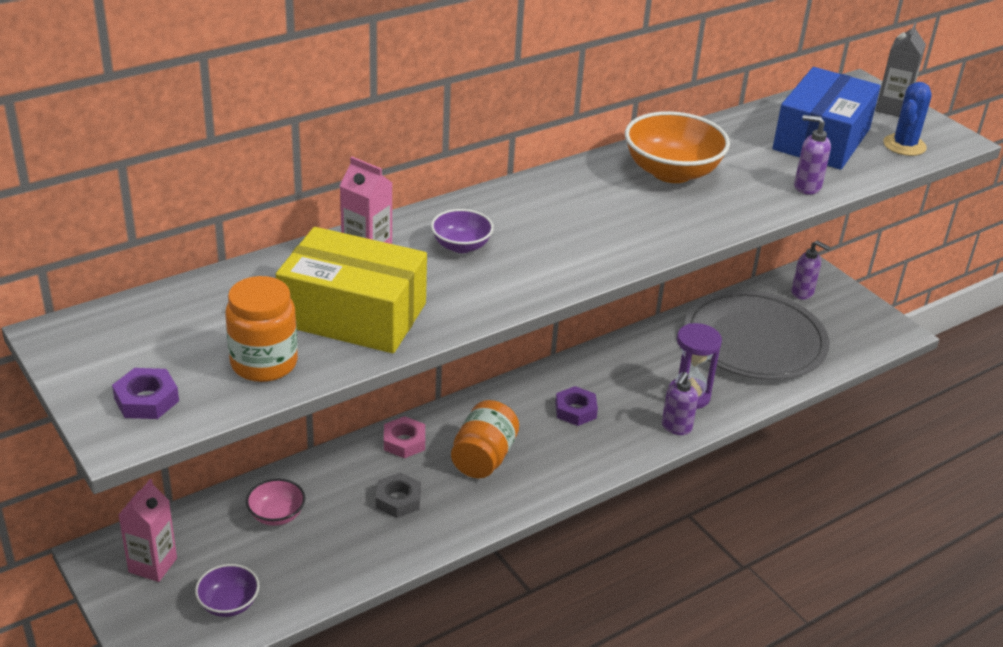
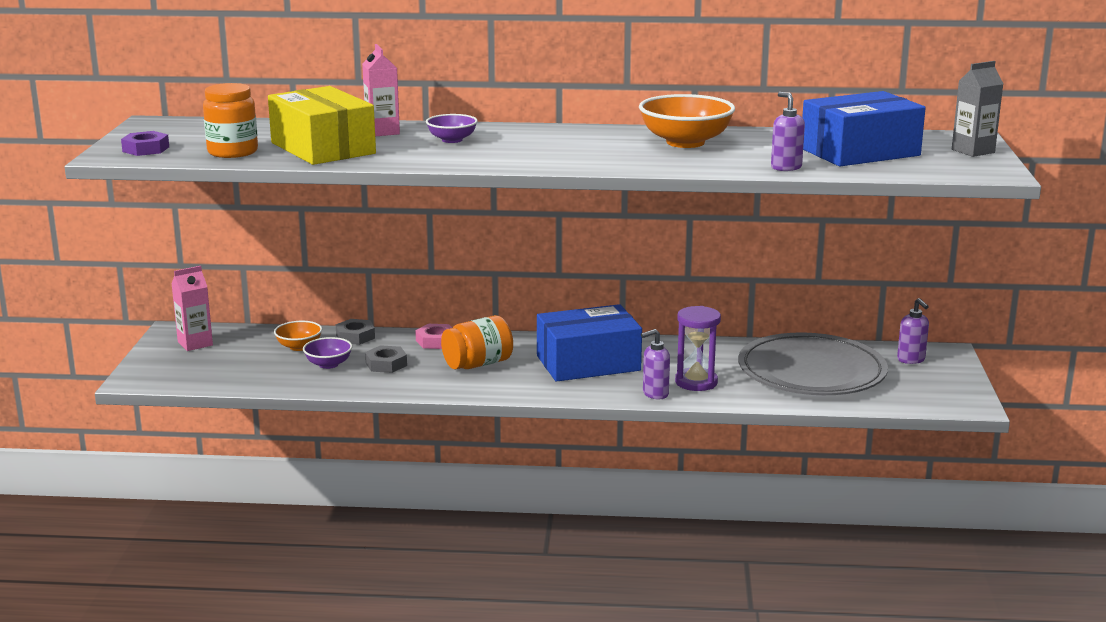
camera: 40 degrees right, 15 degrees down
(229, 604) = (209, 372): purple bowl -> purple bowl (328, 364)
(276, 515) = (299, 347): pink bowl -> orange bowl
(315, 471) = (355, 336): none -> grey nut
(575, 410) = (588, 363): purple nut -> blue box
(904, 145) = (935, 167): blue cactus -> none

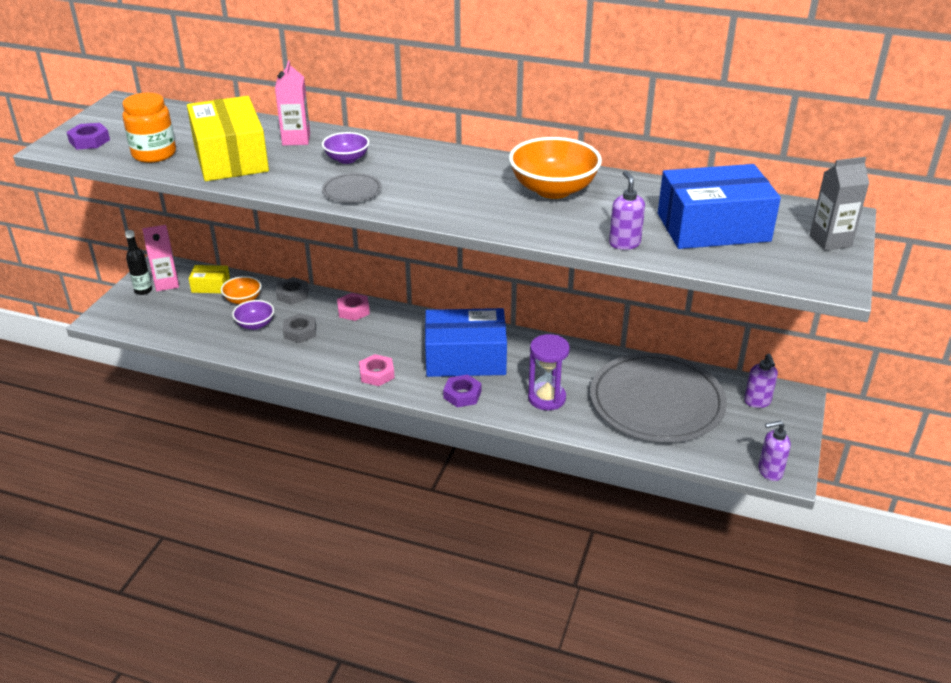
camera: 15 degrees right, 15 degrees up
(170, 352) = (143, 290): none -> black bottle
(251, 340) = (211, 286): none -> yellow box
(478, 364) = (373, 344): orange jar -> none
(480, 159) = (352, 191): none -> grey plate
(498, 386) = (377, 374): none -> pink nut
(604, 390) = (462, 395): none -> purple nut
(655, 394) = (503, 407): purple soap dispenser -> purple soap dispenser (769, 471)

